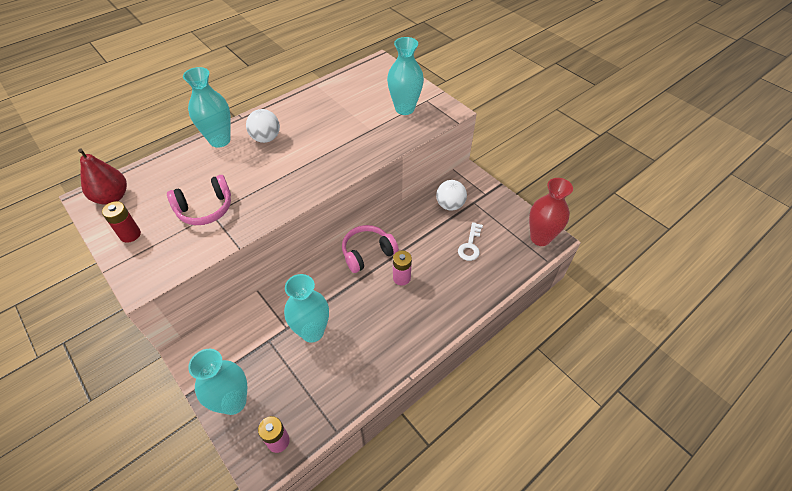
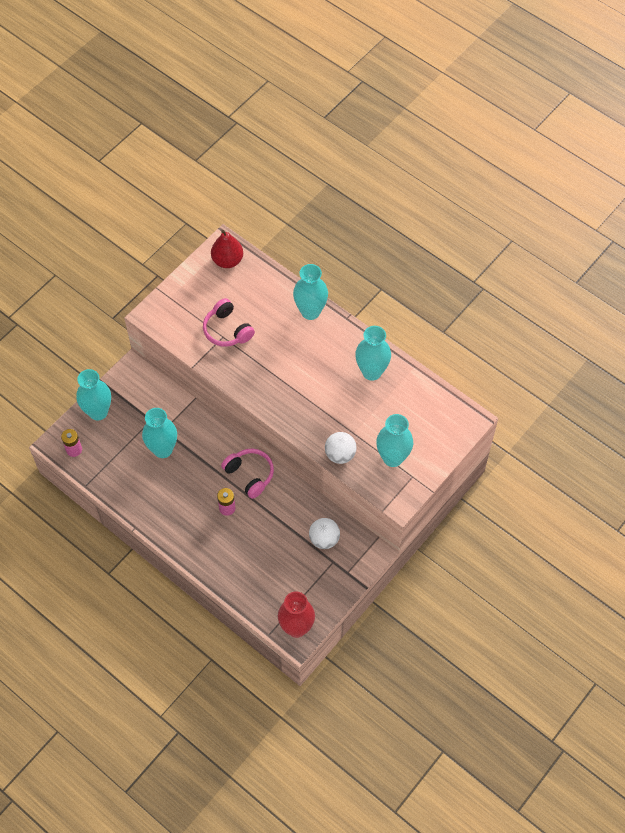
camera: 80 degrees right, 10 degrees up
(130, 234) = (192, 289): red battery -> none
(266, 138) = (321, 347): white ball -> white ball (340, 454)
(309, 109) = (371, 372): none -> turquoise vase
(470, 245) = (275, 563): white key -> none

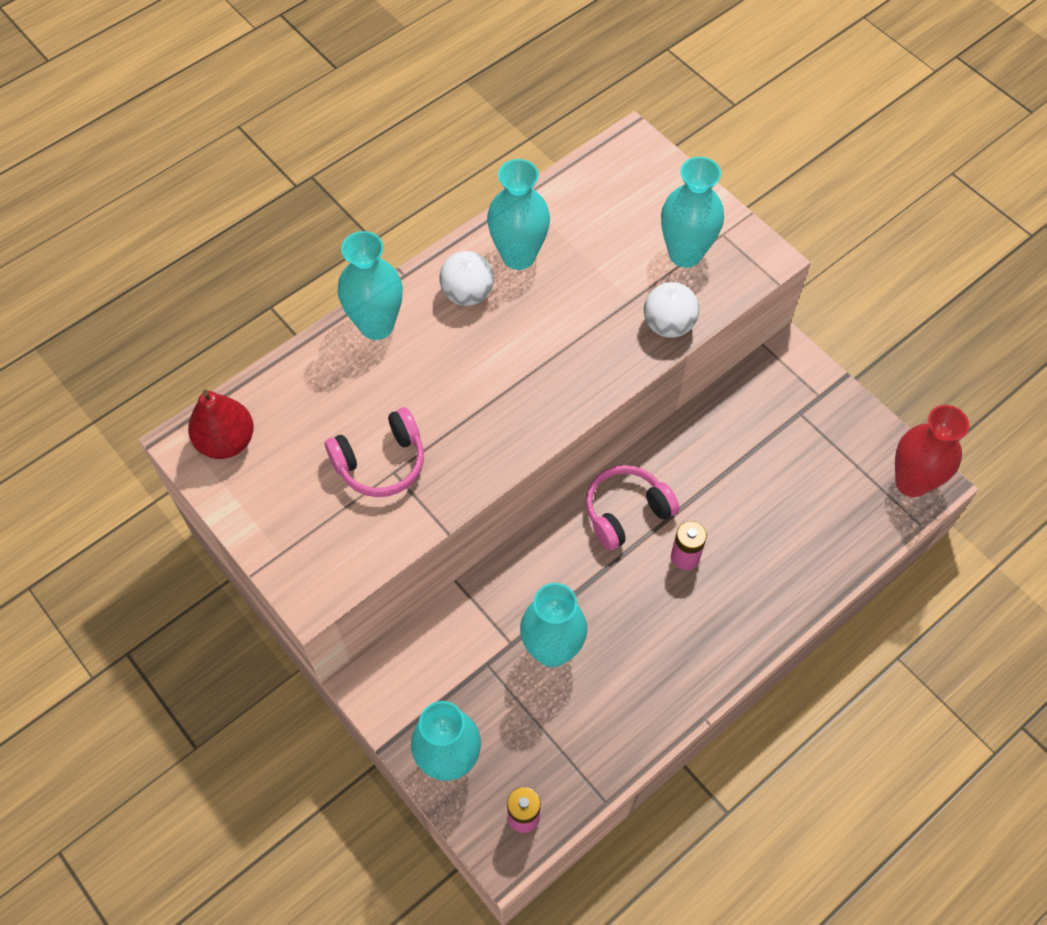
camera: 80 degrees left, 0 degrees up
(324, 539) = (759, 419): white ball -> white ball (467, 294)

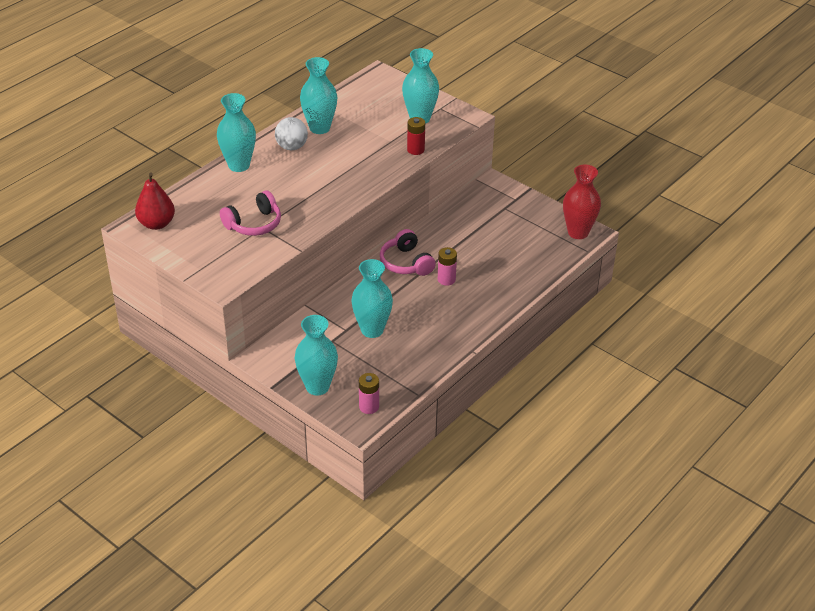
camera: 10 degrees left, 20 degrees down
(626, 512) = (406, 263): pink headphones -> pink headphones turned 75 degrees counterclockwise
(668, 325) = (415, 150): white ball -> red battery

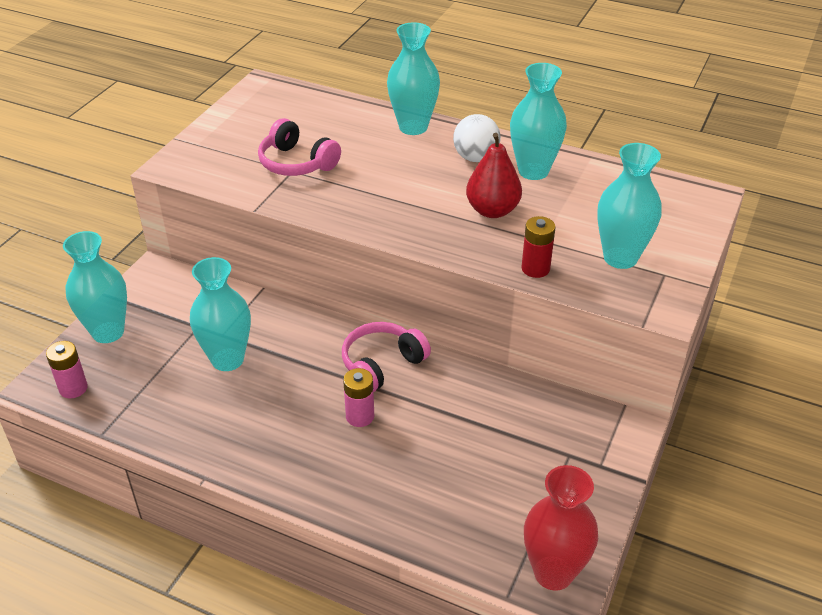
camera: 75 degrees right, 0 degrees up
(156, 224) = (273, 98): red pear -> red pear (492, 210)

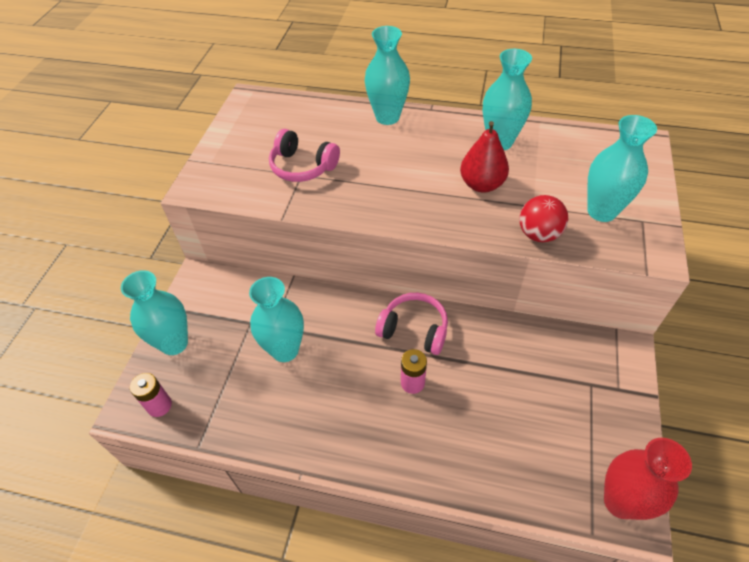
camera: 10 degrees left, 10 degrees up
(382, 364) = (414, 329): pink headphones -> pink headphones turned 75 degrees clockwise
(475, 158) = (449, 137): white ball -> none
(535, 268) = (538, 234): red battery -> red ball

